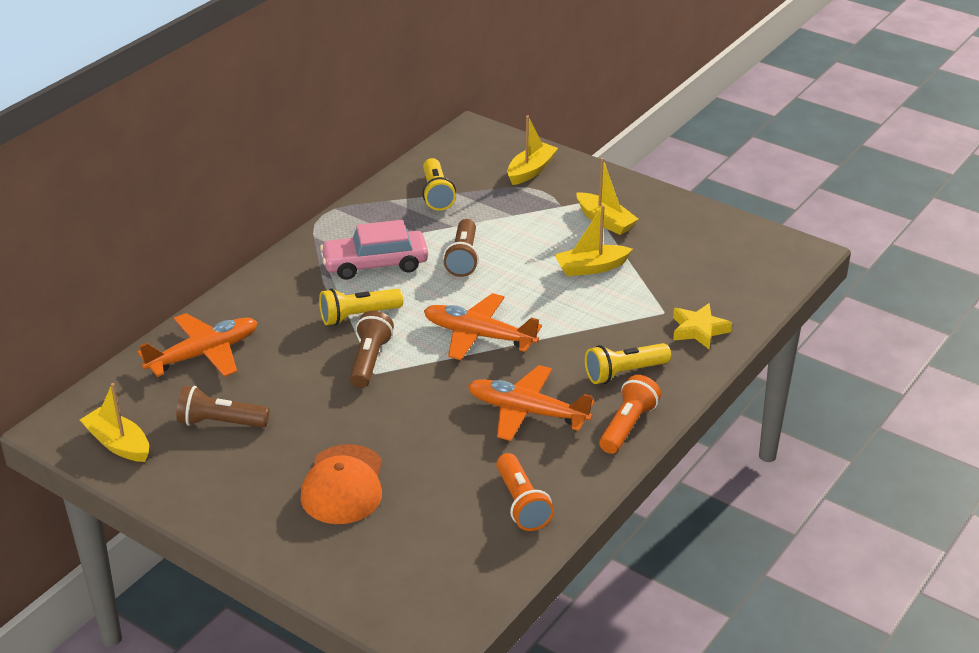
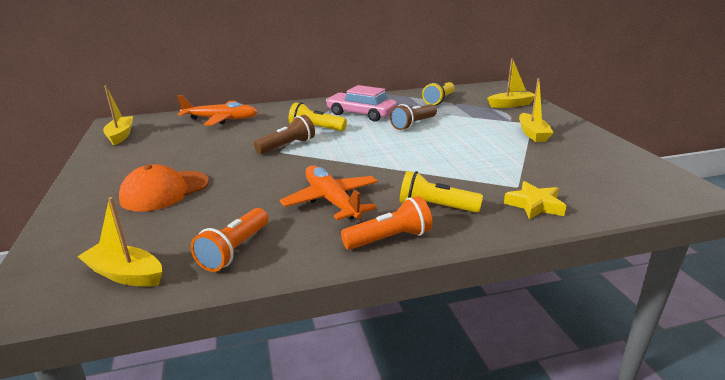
camera: 40 degrees right, 10 degrees down
(220, 422) = (173, 144): brown flashlight -> none
(479, 336) = (366, 156): orange plane -> none
(591, 268) = (491, 150): yellow boat -> yellow boat (125, 274)

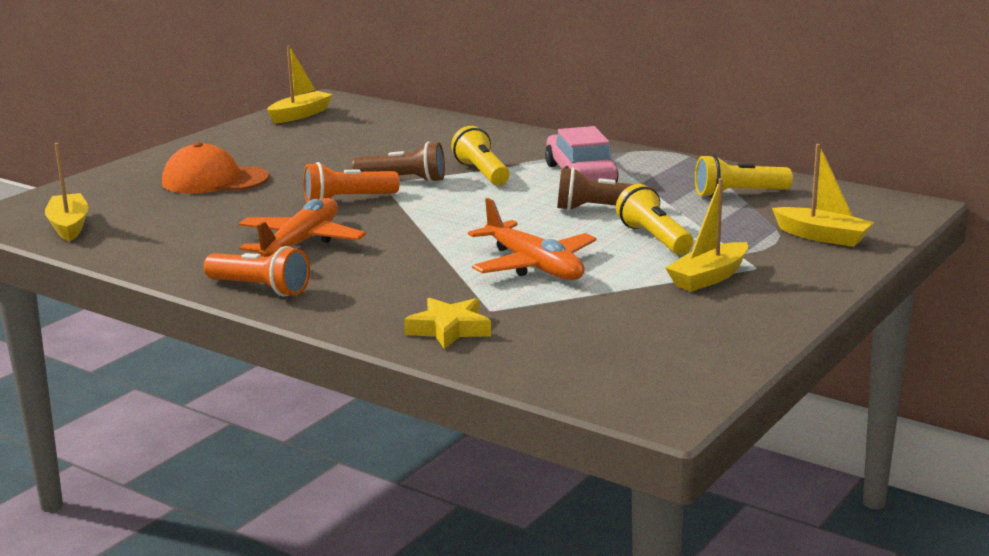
camera: 50 degrees right, 5 degrees down
(220, 119) = (421, 128): orange plane -> orange plane (533, 265)
(235, 250) = (153, 243): orange flashlight -> orange flashlight (347, 200)
(436, 207) = (362, 287): yellow flashlight -> yellow flashlight (654, 238)

